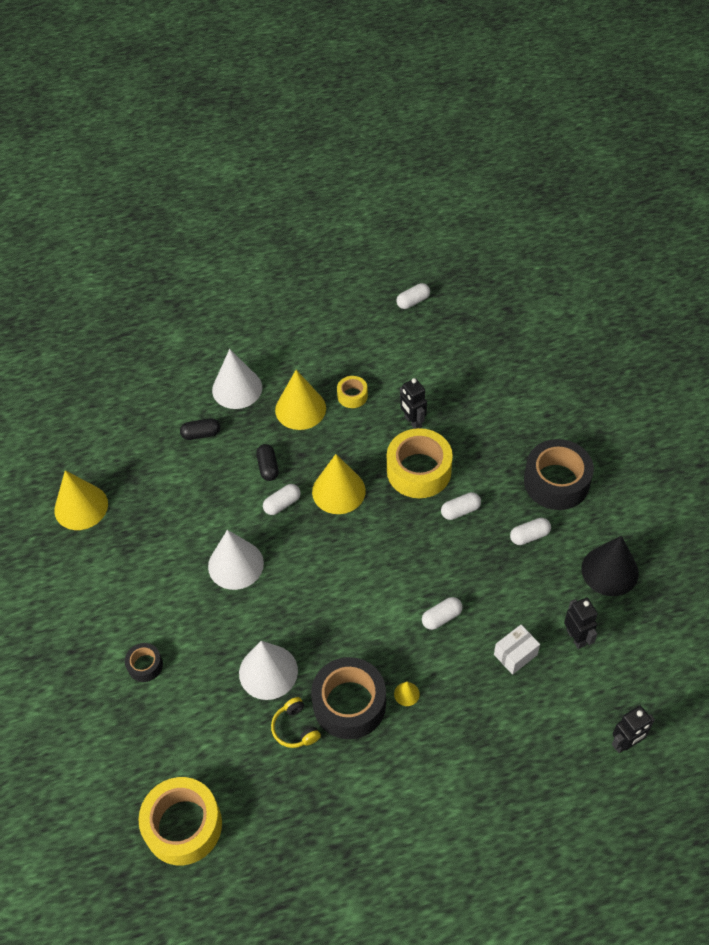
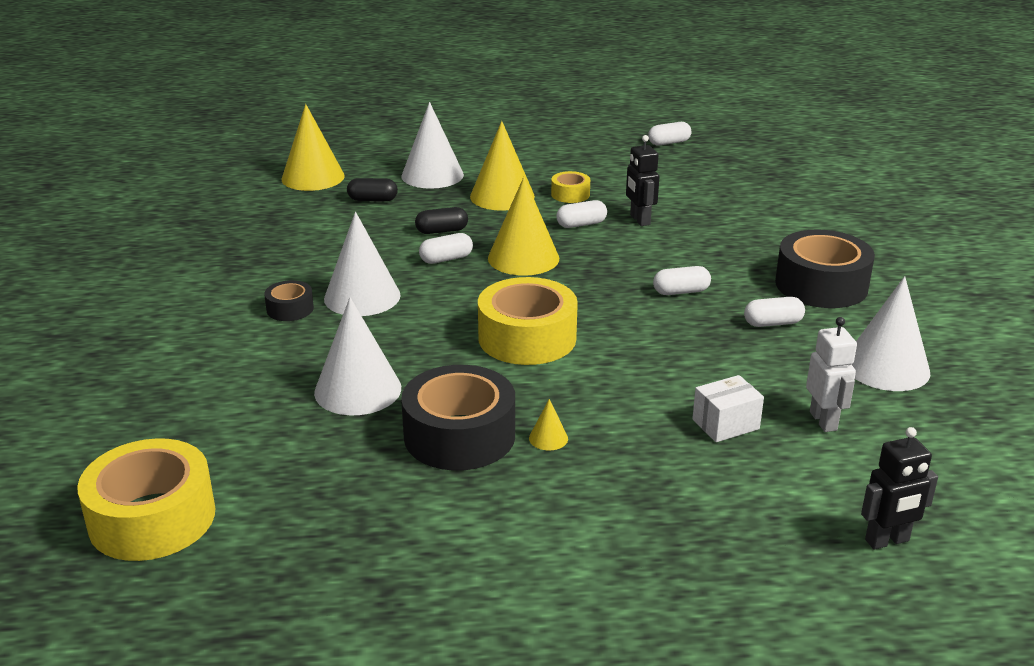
camera: 10 degrees right, 25 degrees down
(81, 507) = (197, 232): yellow cone -> yellow cone (313, 177)
(145, 665) = (195, 361): black tape -> black tape (290, 309)
(268, 467) = (442, 231): black capsule -> black capsule turned 75 degrees clockwise
(295, 728) = (369, 447): yellow headphones -> none
(419, 471) = (635, 255): yellow tape -> yellow tape (527, 338)
(441, 617) = (625, 376): white capsule -> white capsule (581, 224)
(576, 637) = (823, 421): black robot -> white robot
(610, 570) = (886, 367): black cone -> white cone

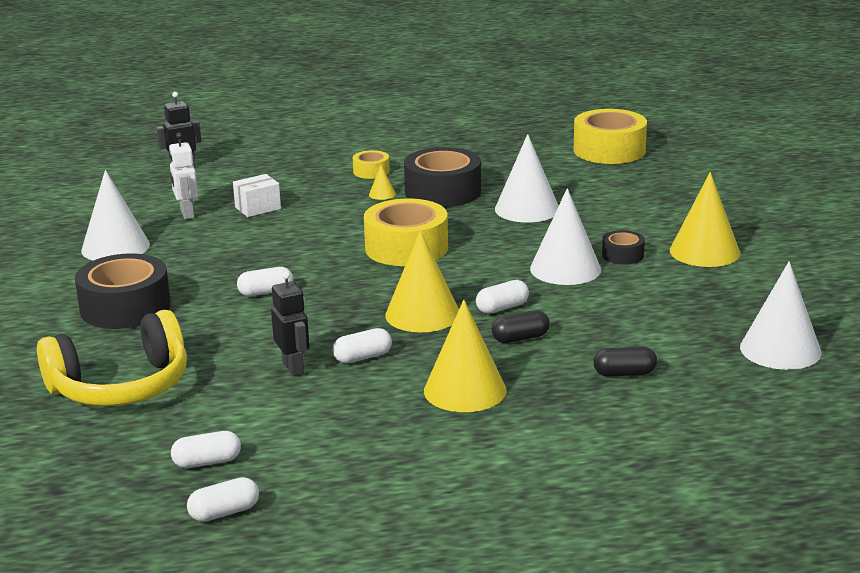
camera: 175 degrees right, 5 degrees down
(313, 177) = (727, 403): yellow cone -> yellow cone (704, 251)
(432, 175) = (569, 418): white cone -> white cone (780, 349)
(570, 194) = (378, 399): yellow tape -> yellow tape (371, 171)
(773, 323) = (191, 272): white capsule -> white capsule (207, 462)
(779, 215) = (121, 387): none -> yellow headphones

